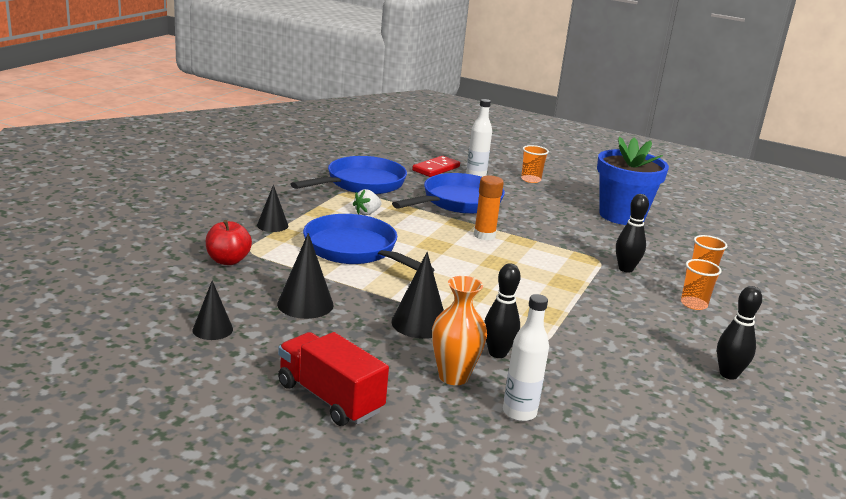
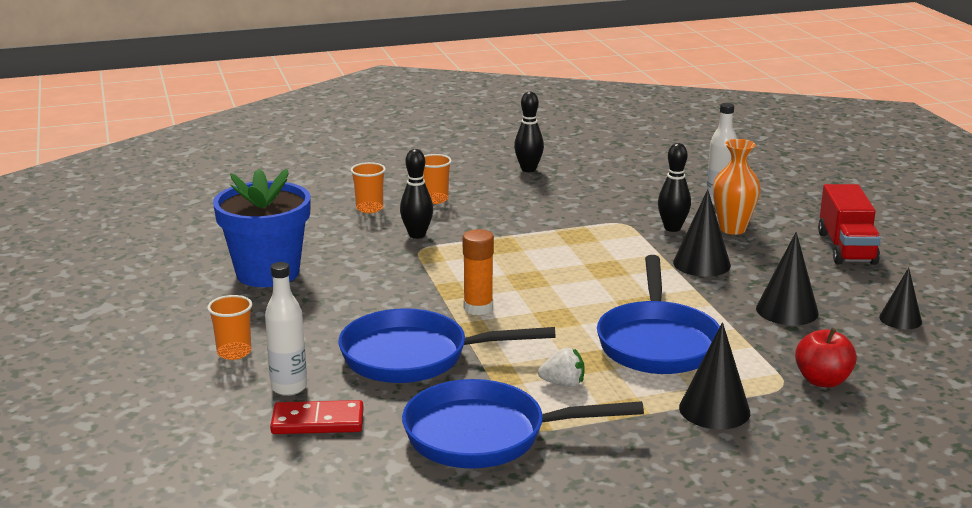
camera: 130 degrees left, 0 degrees up
(272, 225) = (714, 410): black cone -> black cone, size x1.51

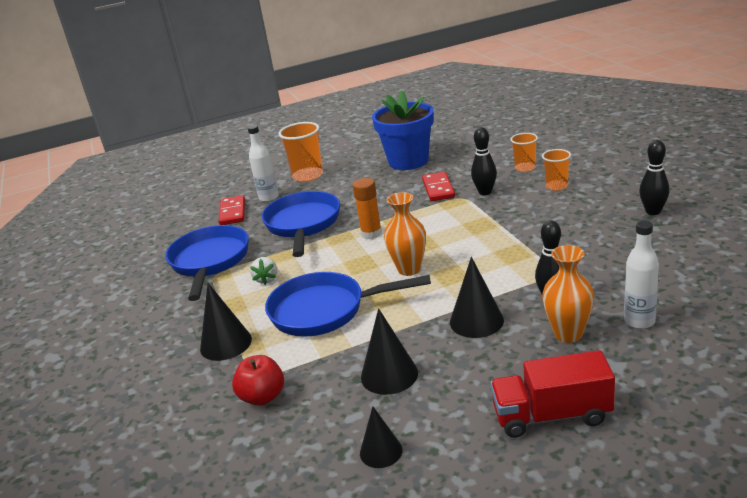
camera: 90 degrees right, 5 degrees up
(234, 352) = (307, 176): orange cup -> orange cup, size x1.63
(381, 260) = (438, 189): none -> red domino
(583, 289) = (409, 269): none -> orange vase

